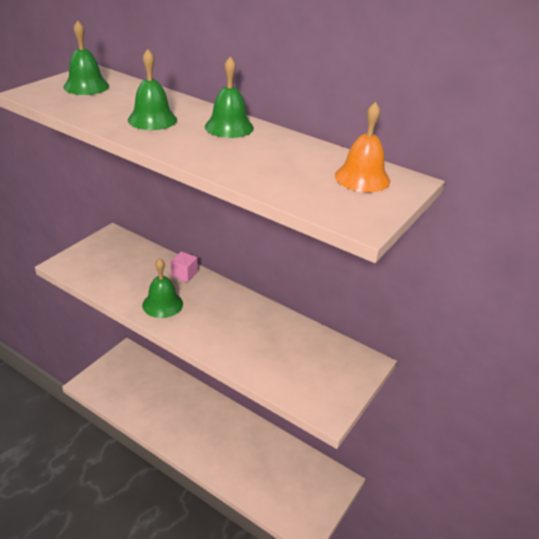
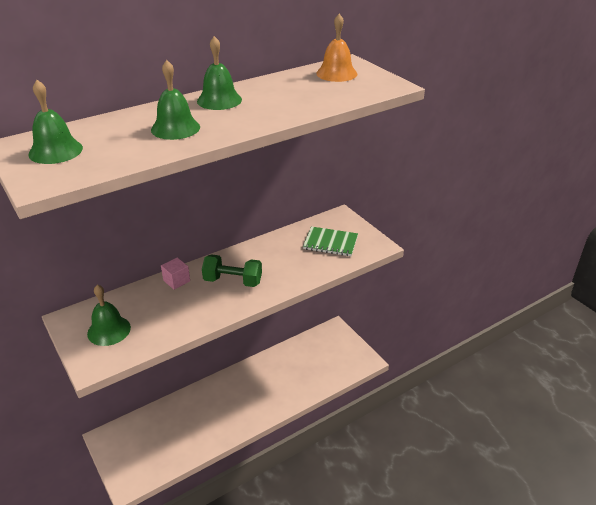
camera: 65 degrees left, 0 degrees up
(162, 304) = (211, 302): green bell -> green bell (109, 330)
(200, 309) = (233, 281): none -> green dumbbell
(307, 366) = (330, 243): none -> green notebook

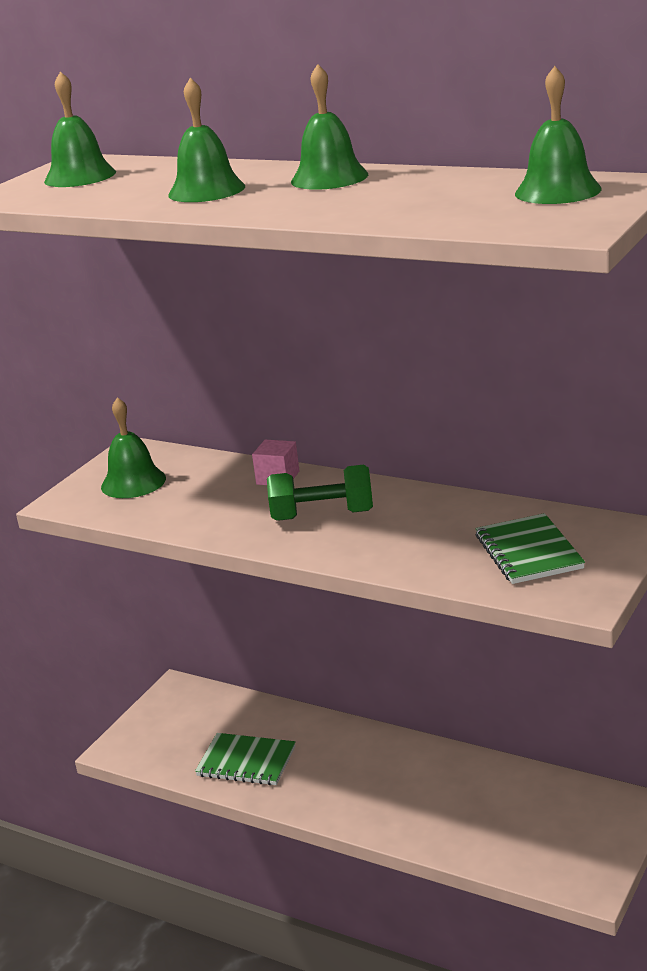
camera: 65 degrees right, 10 degrees down
(194, 433) = (246, 762): none -> green notebook
(233, 281) = (322, 515): green dumbbell -> green dumbbell turned 75 degrees counterclockwise
(336, 73) = (558, 191): orange bell -> green bell

